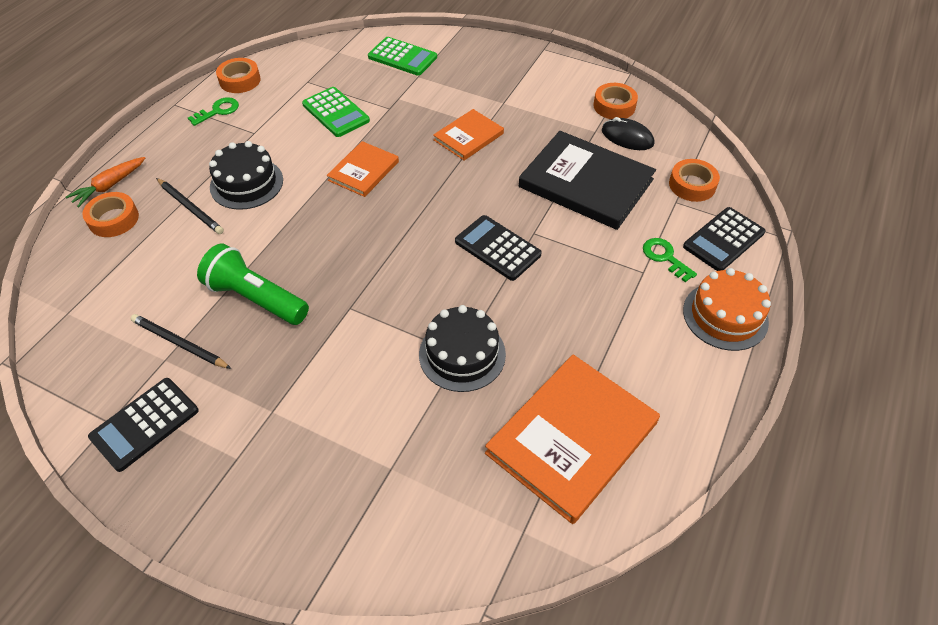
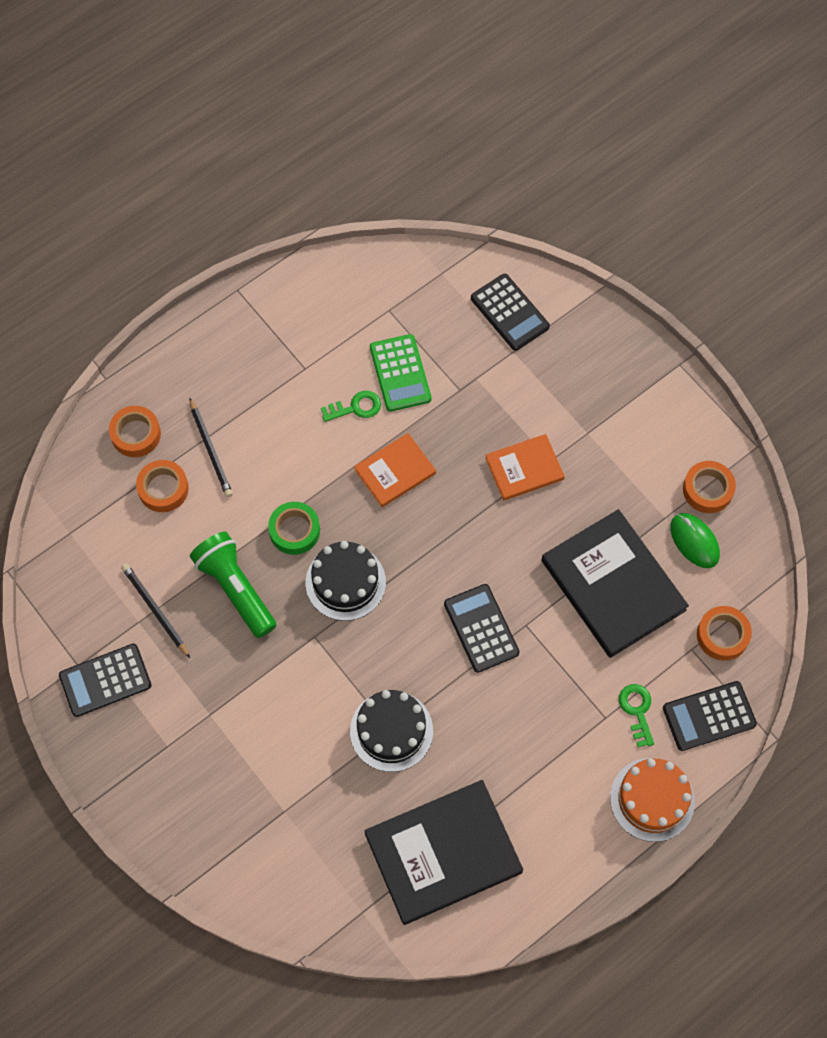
camera: 25 degrees right, 15 degrees up
(110, 186) = (143, 387): orange carrot -> none
(218, 111) = (279, 319): green key -> green key (356, 407)
(240, 80) = (317, 279): orange tape -> orange tape (163, 489)
(246, 183) = (274, 439): black cake -> black cake (345, 582)
(294, 237) = (294, 531): none -> green tape
(402, 57) = (509, 312): green calculator -> black calculator
(572, 438) = (443, 853): orange book -> black book
(627, 137) = (694, 541): black mouse -> green mouse

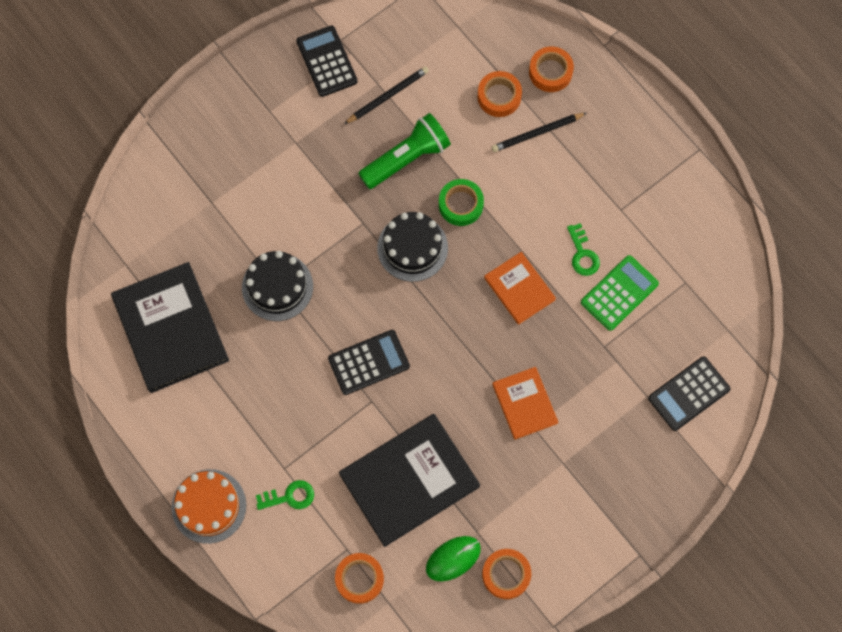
camera: 90 degrees right, 5 degrees up
(400, 373) = (619, 293): green calculator -> green calculator turned 150 degrees clockwise
(709, 716) = (283, 561): black calculator -> none

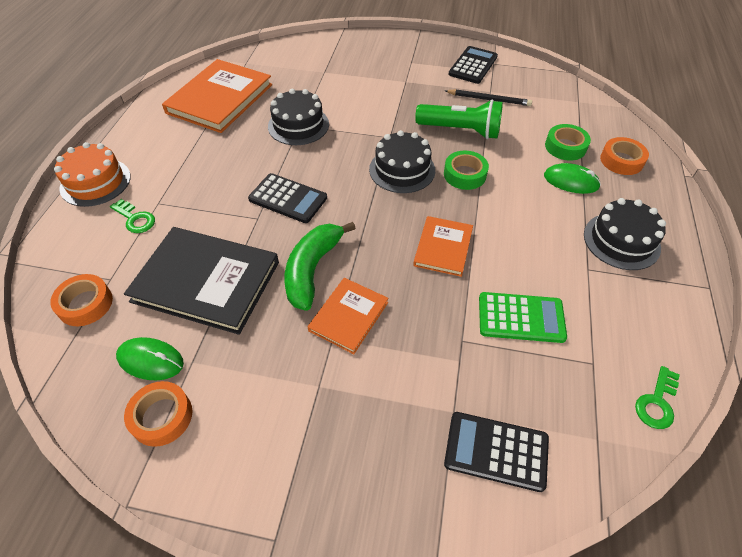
camera: 50 degrees right, 20 degrees down
(170, 329) = (220, 99): black book -> orange book
(461, 397) = (312, 270): none -> green banana
(499, 97) = (565, 147): orange tape -> green tape
(537, 133) = (571, 181): black pencil -> green mouse
(582, 254) = (520, 269): green key -> green key (657, 402)
(618, 161) = (621, 241): none -> black cake

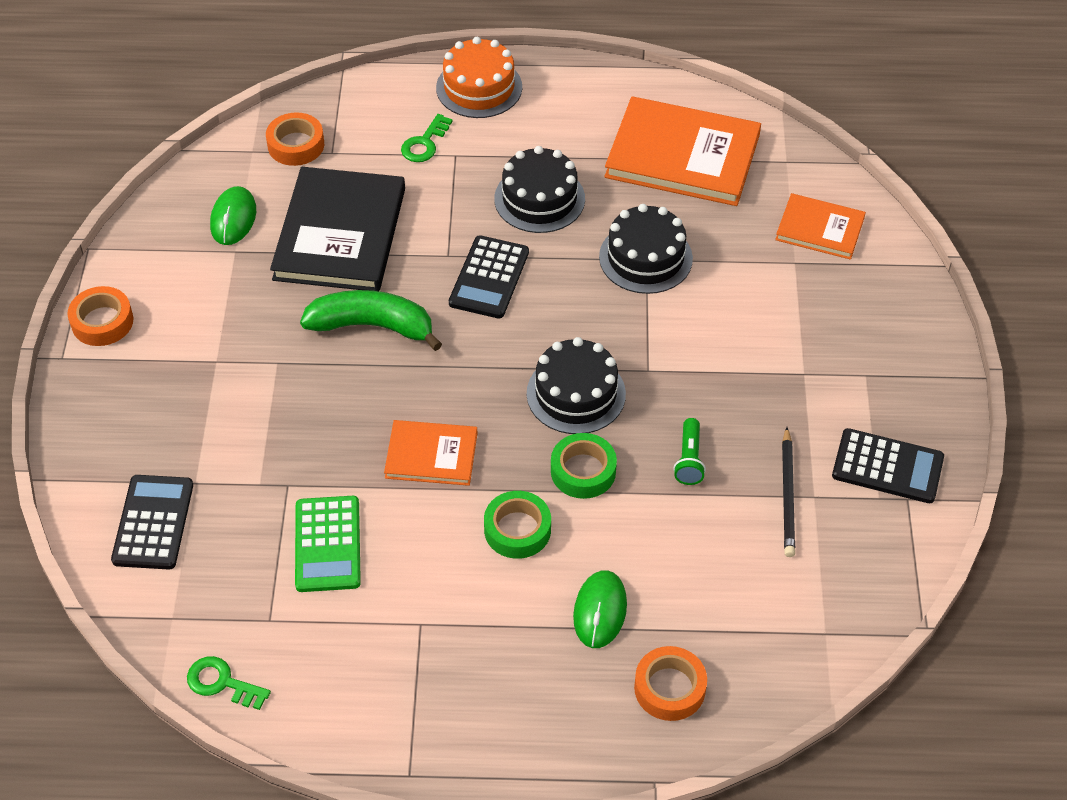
camera: 80 degrees right, 0 degrees up
(162, 416) = (173, 246): orange tape -> orange tape (102, 322)
(348, 316) = (308, 372): orange book -> orange book (820, 229)
(460, 130) = (689, 459): green flashlight -> green flashlight, size x0.52
(565, 147) = (685, 607): green tape -> green tape (517, 530)
(621, 241) = (482, 670): black cake -> black cake (539, 199)

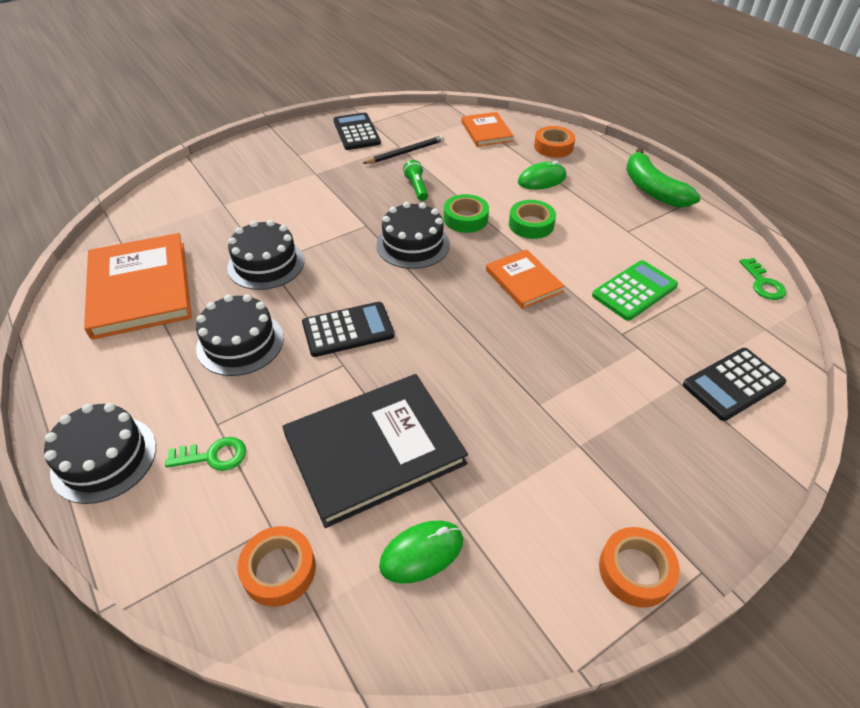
camera: 125 degrees left, 5 degrees down
(372, 326) = (452, 368): green banana -> green banana (652, 189)
(479, 87) = (104, 458): orange cake -> black cake
(689, 459) = (417, 188): green flashlight -> green flashlight turned 75 degrees counterclockwise
(820, 229) = (184, 205): orange book -> orange book (486, 131)

